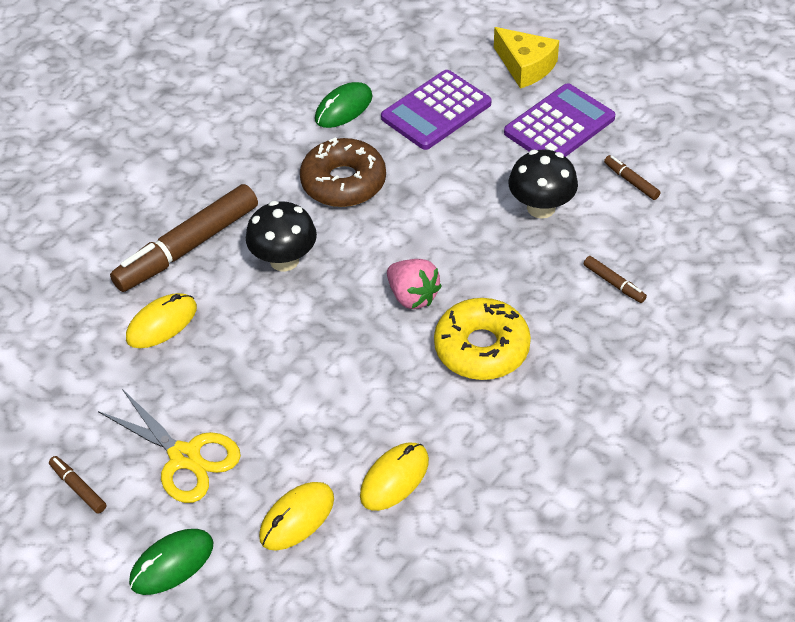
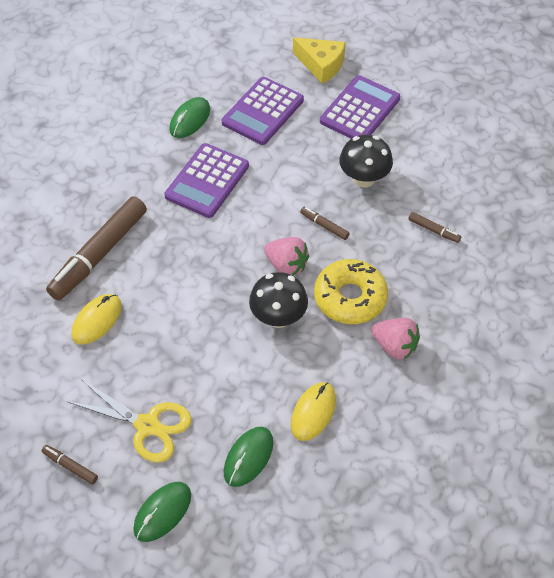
camera: 15 degrees left, 5 degrees up
(284, 260) = (179, 252): black mushroom -> black mushroom (278, 317)
(297, 518) = (248, 457): yellow mouse -> green mouse
(343, 182) = (207, 181): brown donut -> purple calculator
(522, 416) = (395, 346): none -> pink strawberry
(631, 181) = (425, 147): brown marker -> brown marker (324, 226)

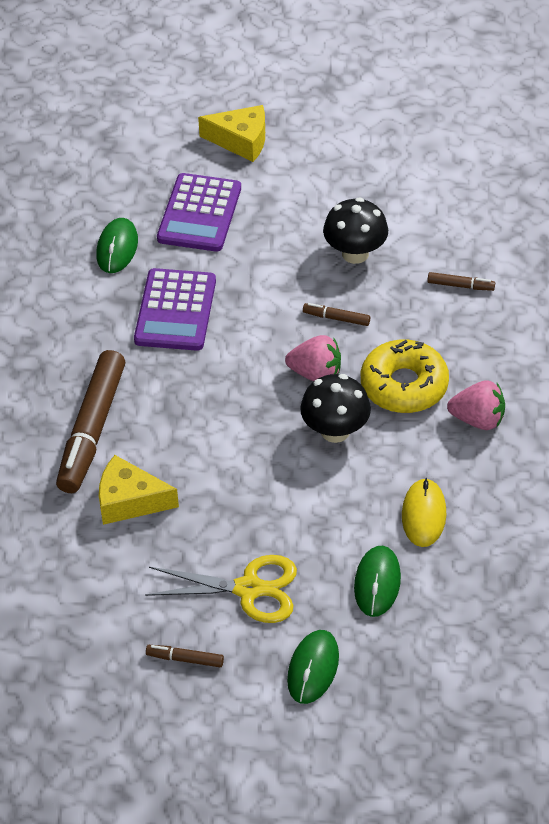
camera: 20 degrees left, 5 degrees down
(97, 320) = (130, 501): yellow mouse -> yellow cheese
(360, 110) = (312, 179): purple calculator -> none

